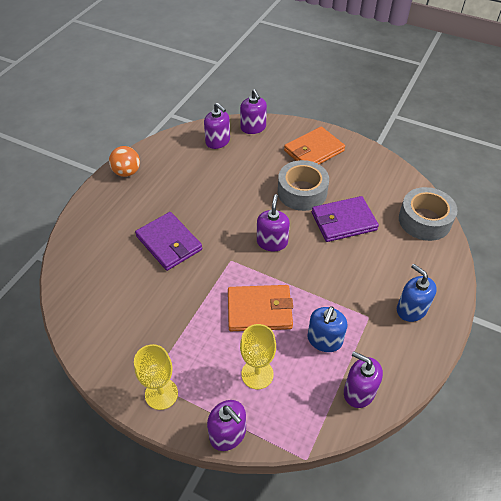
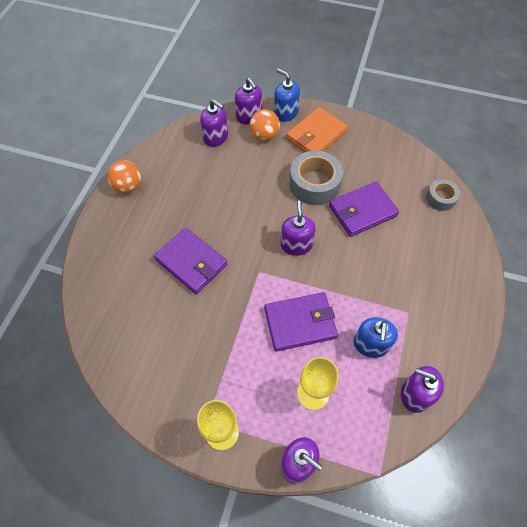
camera: 10 degrees left, 10 degrees up
(259, 310) = (300, 323): orange wallet -> purple wallet
(264, 145) = (264, 136): none -> orange ball
(411, 309) = (447, 297): blue soap dispenser -> blue soap dispenser (286, 113)
(424, 220) = (440, 198): grey tape -> grey tape, size x0.57

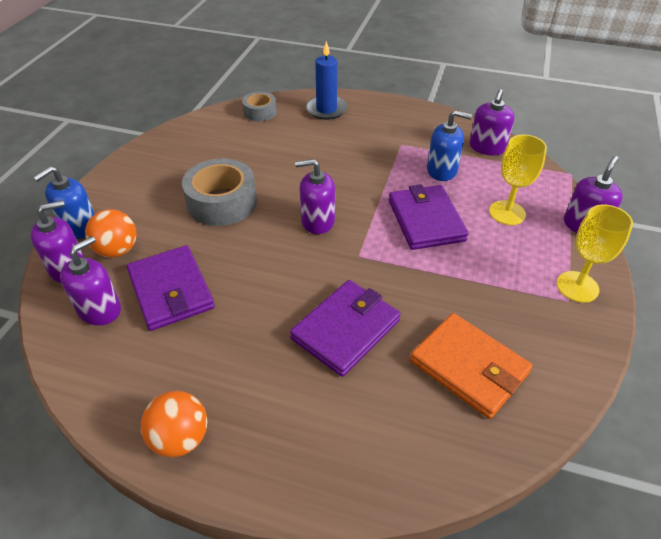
camera: 90 degrees left, 15 degrees down
(316, 135) = (135, 198): orange wallet -> orange wallet (469, 367)
(362, 211) = (270, 165): purple wallet -> purple wallet (171, 290)
(456, 250) = (326, 109): none -> blue candle

